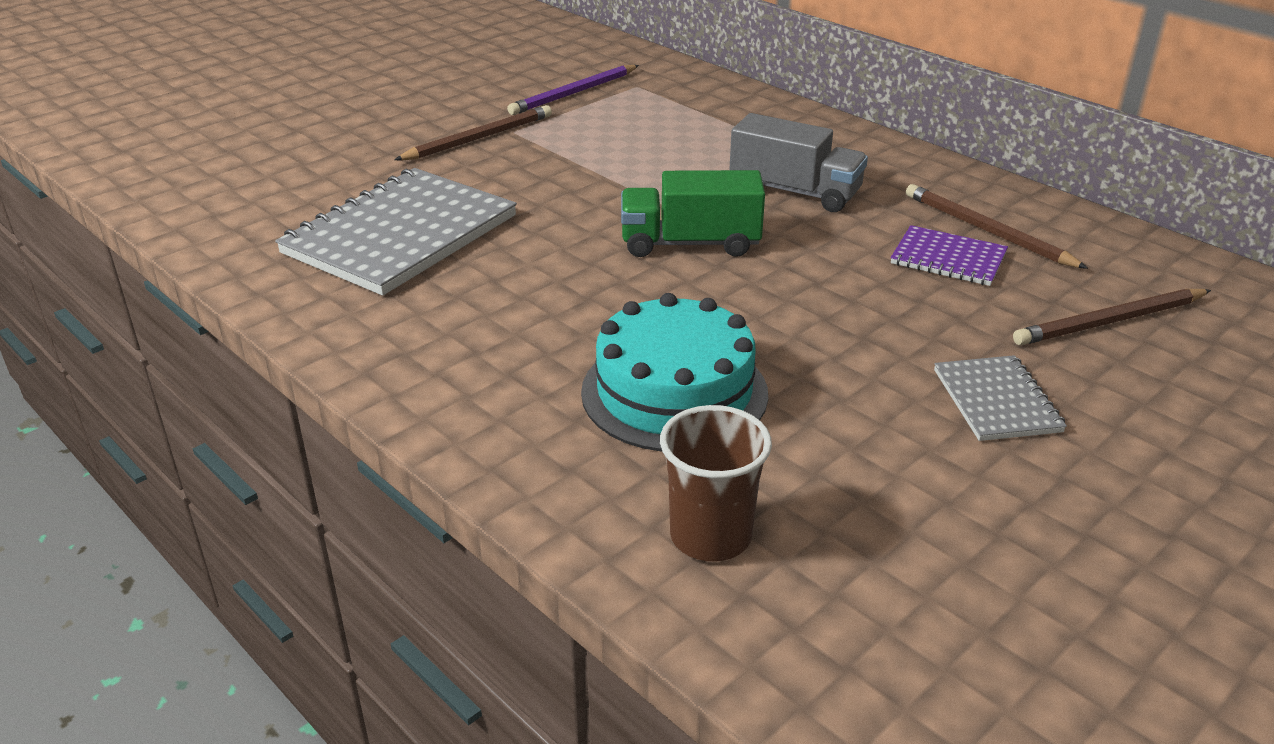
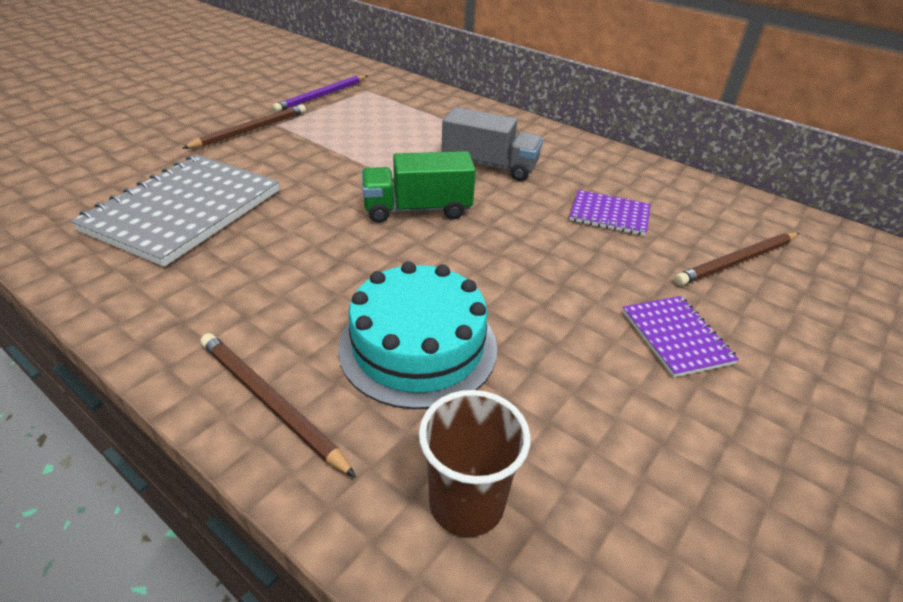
camera: 10 degrees left, 5 degrees up
(987, 231) = (631, 192): brown pencil -> brown pencil (270, 402)
(996, 401) = (676, 337): grey notebook -> purple notebook

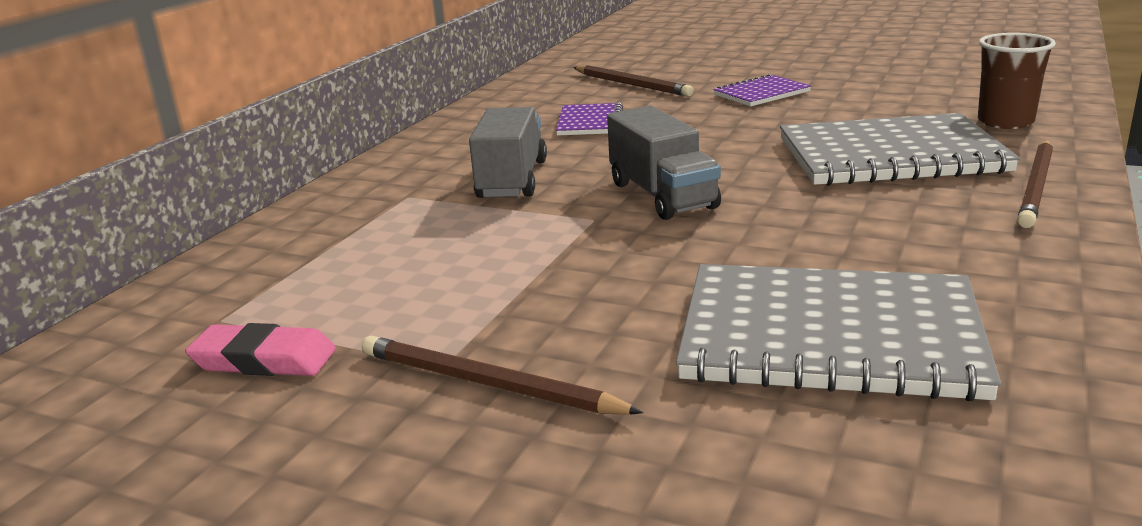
camera: 100 degrees left, 15 degrees down
(322, 96) = (263, 359): purple pencil -> pink eraser
(417, 209) = (662, 195): green truck -> grey truck
(418, 346) = (890, 155): turquoise cake -> grey notebook

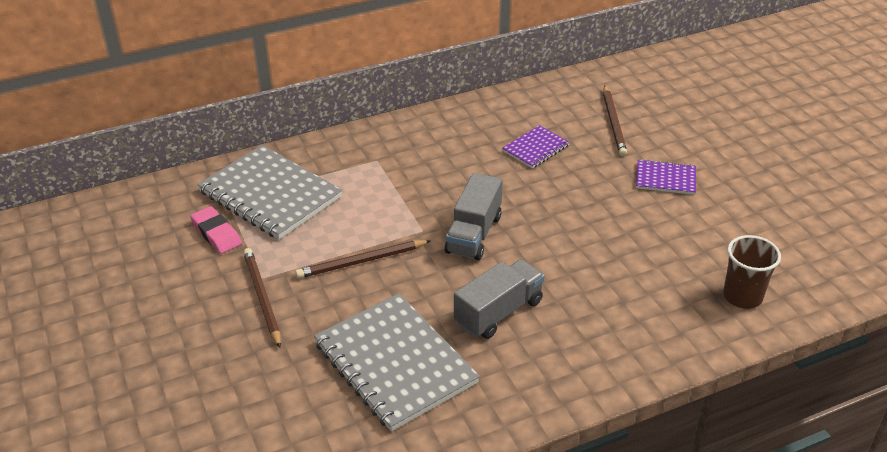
camera: 40 degrees right, 15 degrees up
(512, 180) = (432, 176): grey truck -> grey truck (498, 312)
(890, 155) = (626, 279): grey notebook -> grey notebook (270, 194)
(1036, 186) = (645, 352): brown pencil -> brown pencil (361, 261)

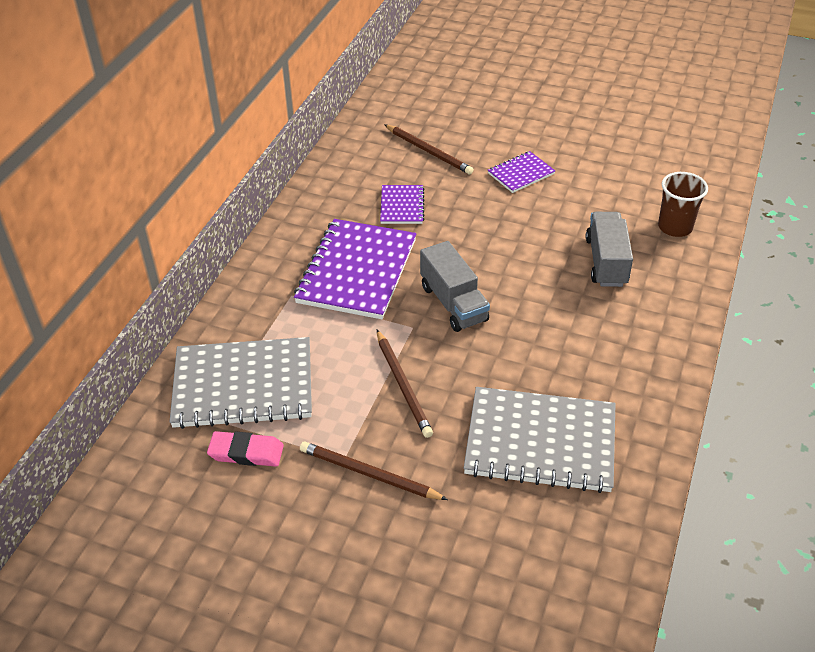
camera: 45 degrees left, 5 degrees up
(361, 261) = (403, 385): brown pencil -> brown pencil turned 45 degrees counterclockwise
(440, 172) = (357, 271): none -> purple notebook
(498, 312) = (553, 349): grey truck -> grey truck (606, 262)

